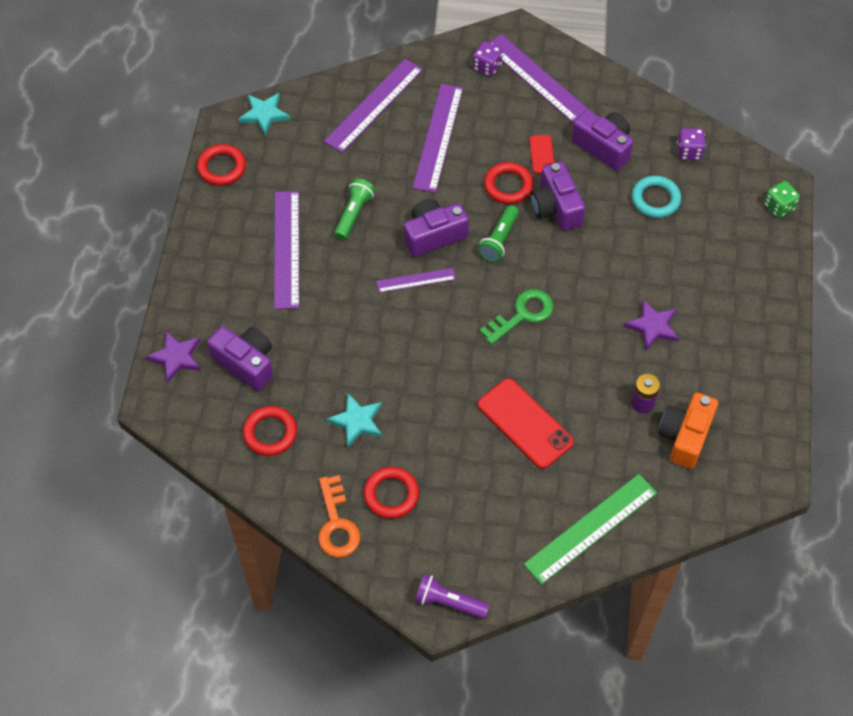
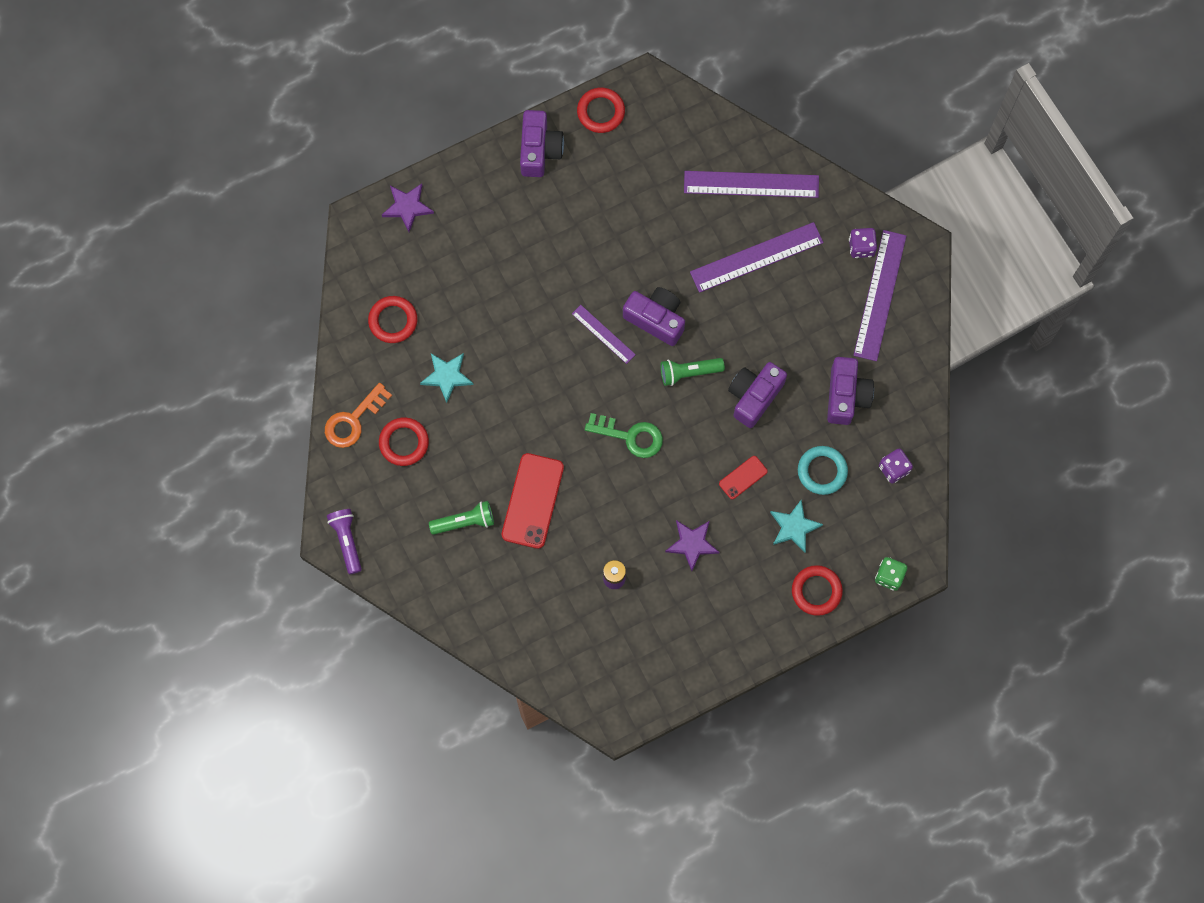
camera: 55 degrees right, 15 degrees up
(246, 363) = (438, 260): purple camera -> purple camera (539, 150)
(264, 114) = (677, 106): turquoise star -> turquoise star (794, 527)
(287, 249) = (561, 217): purple ruler -> none
(353, 214) = (631, 244): green flashlight -> green flashlight (464, 521)
(508, 186) = (748, 345): red ring -> red ring (816, 591)
(542, 154) = (801, 351): red phone -> red phone (743, 477)
(591, 528) = (477, 605): green ruler -> none
(685, 436) = (607, 628): orange camera -> none

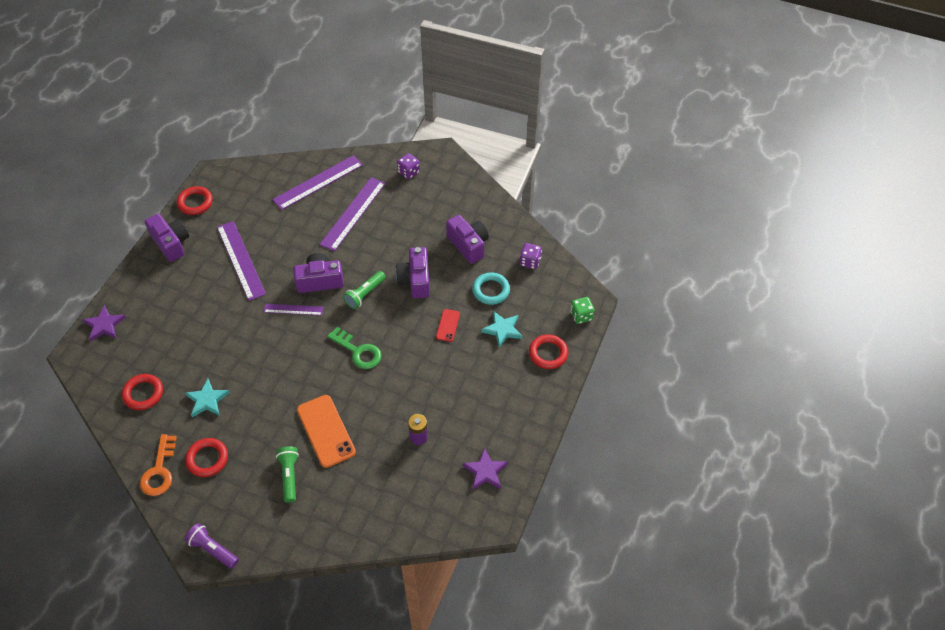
camera: 40 degrees left, 20 degrees down
(464, 521) = (289, 476): green flashlight -> green flashlight turned 45 degrees counterclockwise
(533, 501) = (326, 431): red phone -> orange phone
(630, 436) = (358, 351): green key -> green key turned 60 degrees clockwise
(692, 544) = (450, 382): purple star -> purple star (485, 471)
(879, 295) = (440, 187): purple ruler -> purple ruler (240, 260)

